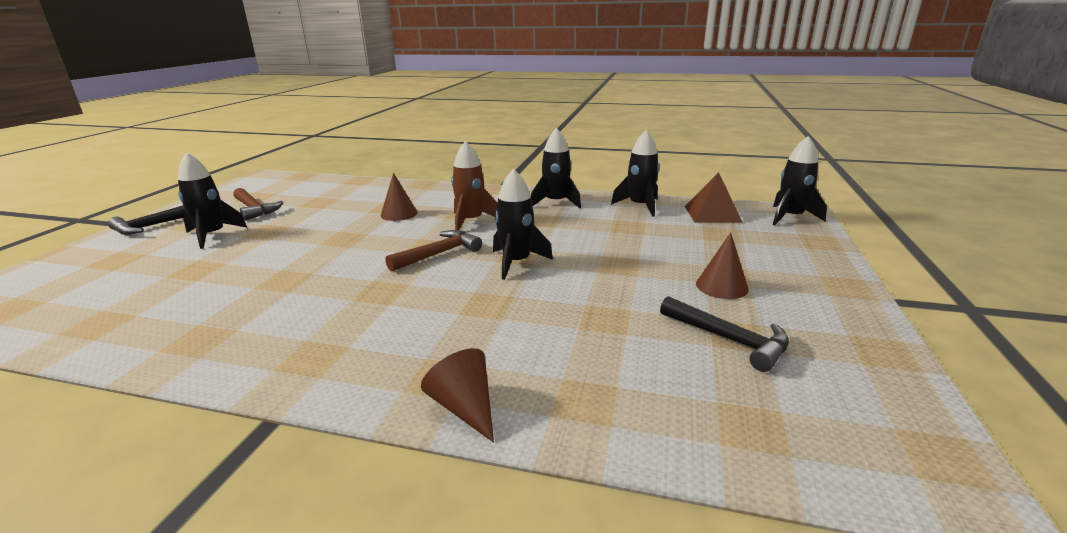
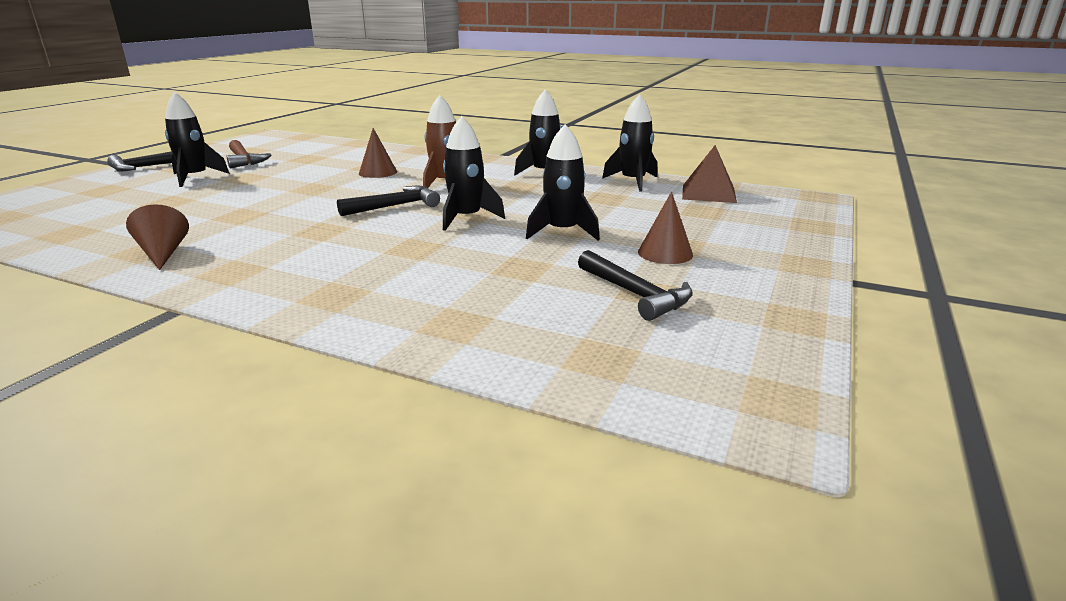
camera: 10 degrees right, 0 degrees up
(439, 254) = (395, 206): brown hammer -> black hammer
(464, 407) = (341, 317): brown cone -> brown cone (163, 254)
(790, 217) = (797, 202): black rocket -> black rocket (562, 232)

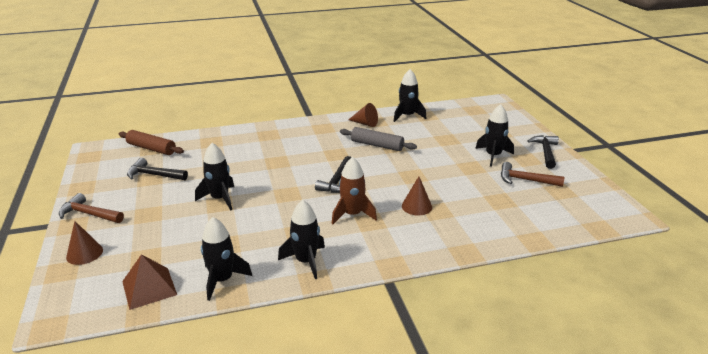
camera: 140 degrees right, 5 degrees up
(249, 222) = (377, 145): none -> grey rolling pin
(466, 218) = (284, 188): black rocket -> black rocket (407, 116)
(600, 358) = (151, 148): none -> brown rolling pin
(665, 253) = (153, 204): brown cone -> brown cone (84, 253)
(777, 270) = (89, 214): none -> brown hammer

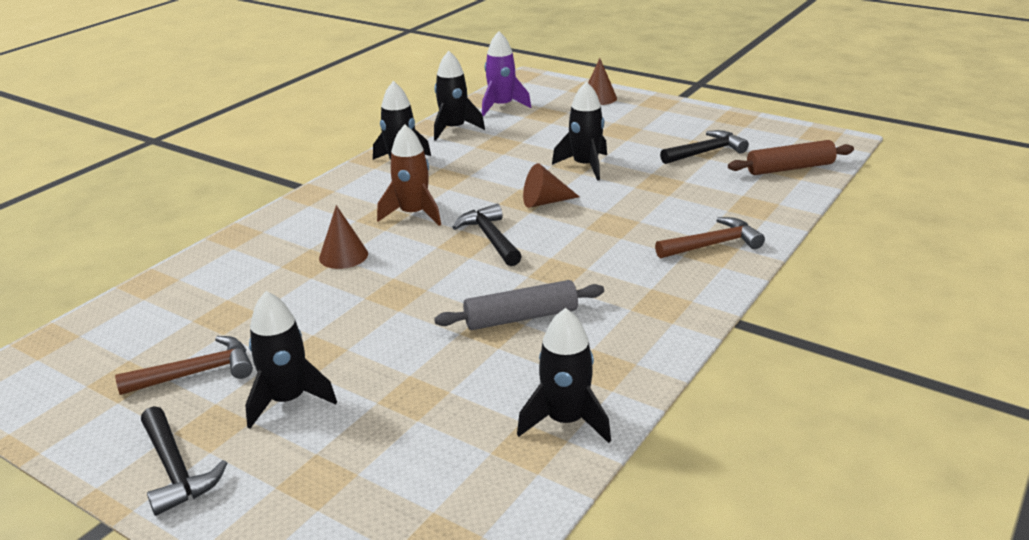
camera: 140 degrees right, 0 degrees up
(89, 214) = (668, 111): brown hammer -> brown hammer (713, 245)
(149, 288) = (502, 106): brown pyramid -> purple rocket
(365, 123) = (612, 353): brown cone -> brown cone (545, 202)

